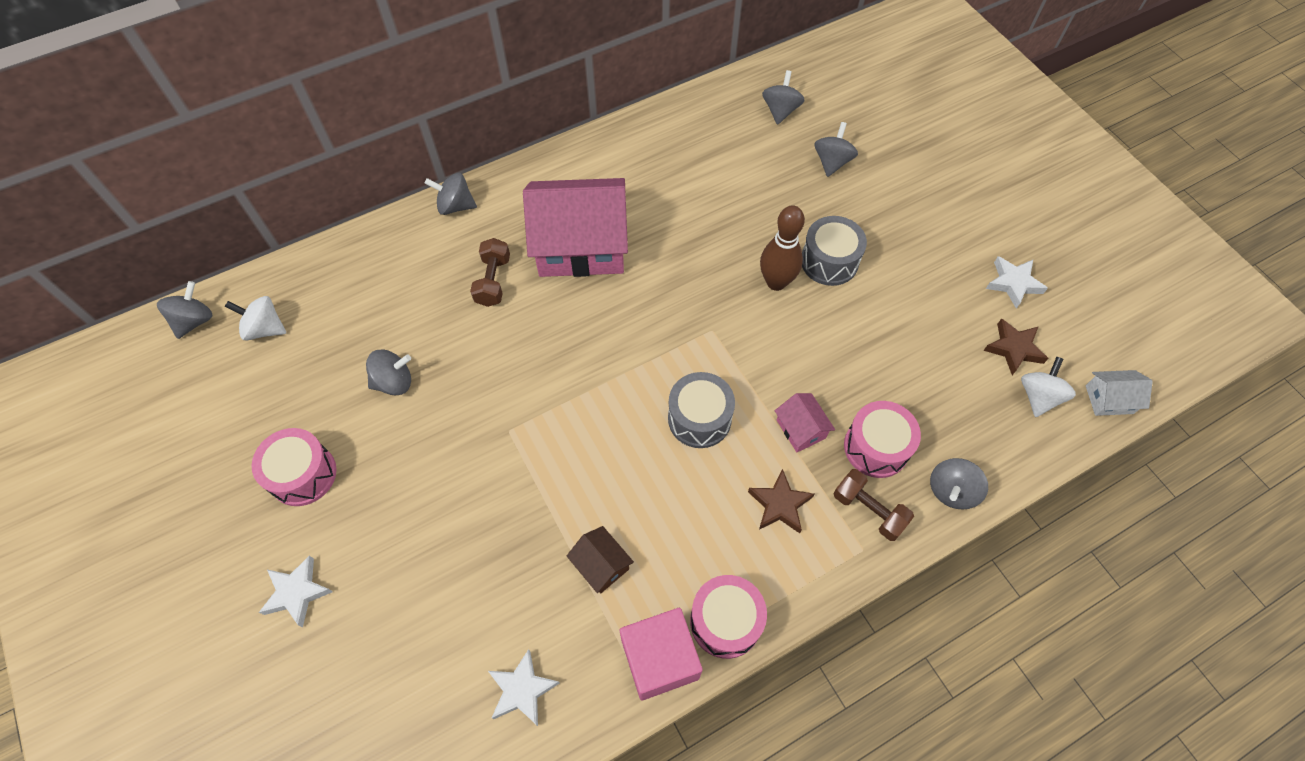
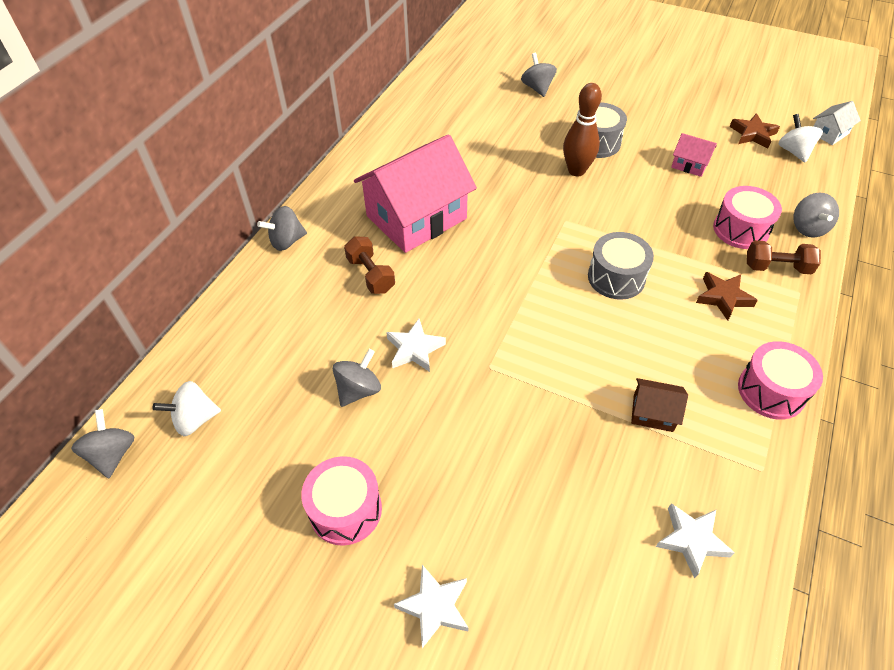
camera: 35 degrees left, 10 degrees down
(660, 659) = (758, 446): pink cube -> none
(780, 110) = (472, 75): grey spinning top -> none
(801, 429) = (686, 245): pink house -> pink house (689, 164)
(1013, 283) = (714, 101): white star -> white star (414, 349)

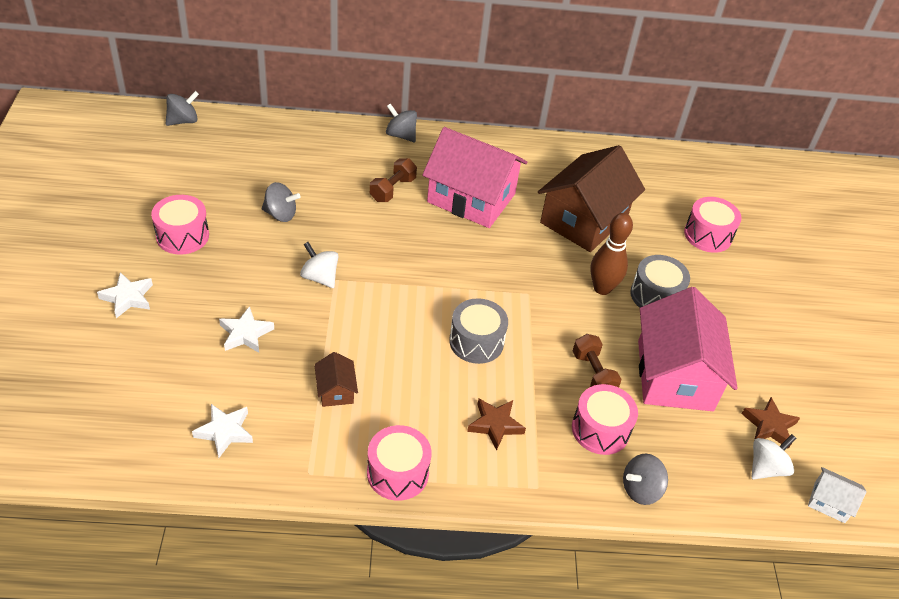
camera: 60 degrees right, 5 degrees down
(194, 419) = (222, 145): white spinning top -> white spinning top (320, 277)
(414, 349) = (332, 233): white star -> white star (245, 334)
(485, 151) = (584, 220): none -> brown house
(537, 88) = (708, 235): grey spinning top -> pink drum
(689, 164) = (674, 375): pink house -> pink house, size x2.35
(777, 267) = (562, 465): brown dumbbell -> brown dumbbell (593, 374)

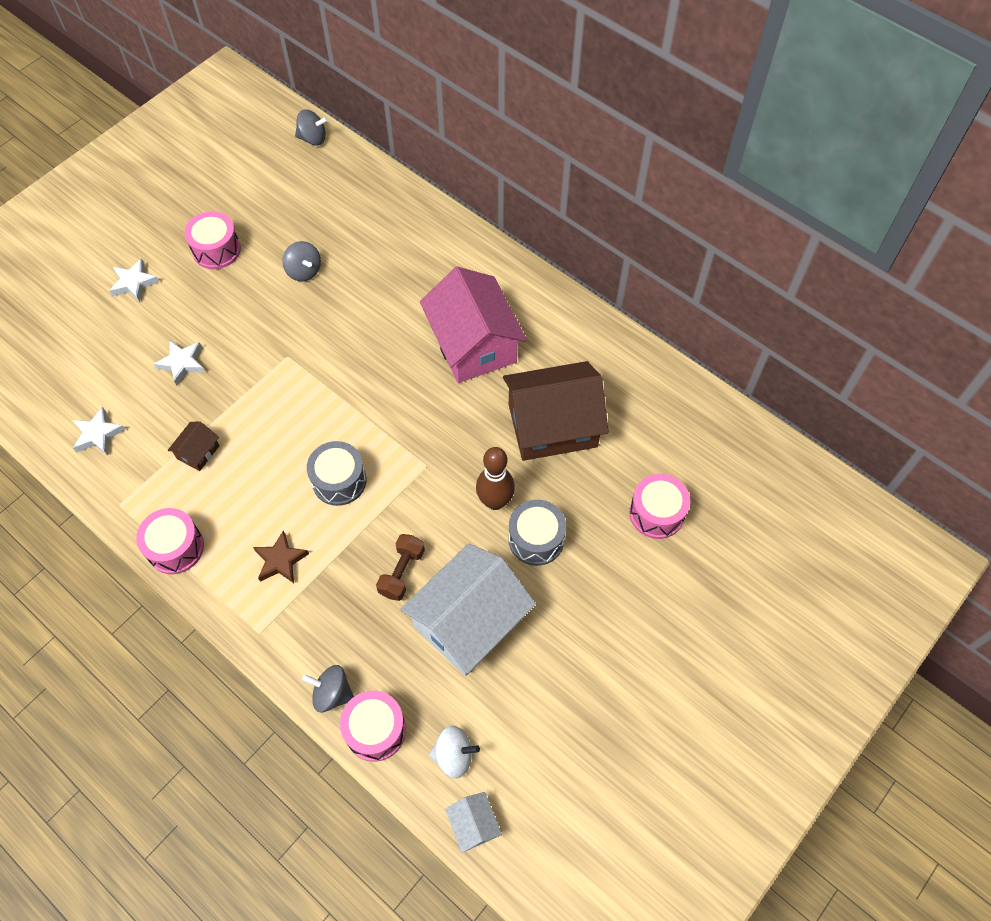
camera: 45 degrees right, 15 degrees up
(320, 277) = (278, 347): white spinning top -> none
(392, 189) = (415, 297): brown dumbbell -> none
(401, 135) = (476, 246): grey spinning top -> none
(600, 429) = (355, 622): pink drum -> pink drum (375, 730)
(674, 375) = (469, 621): pink house -> white house
(769, 426) = (499, 724): brown star -> none

